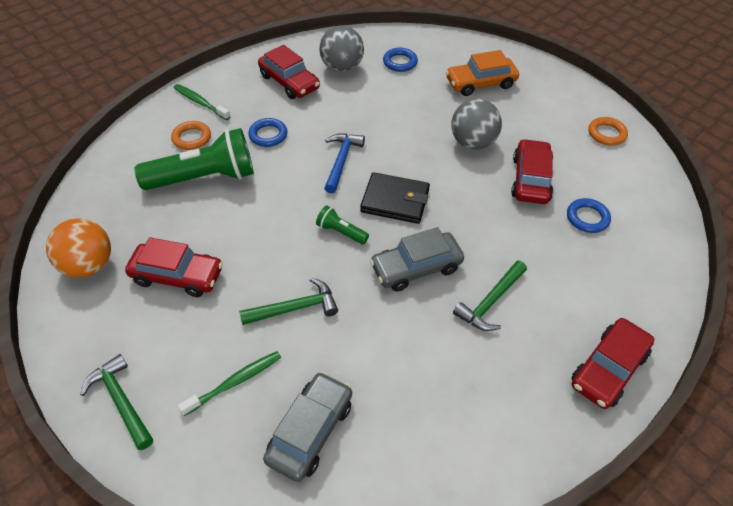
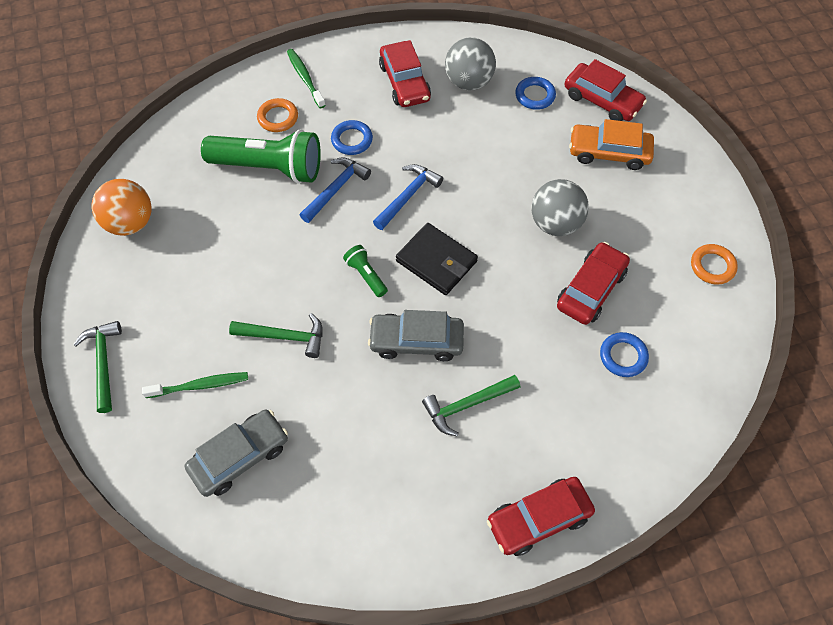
camera: 25 degrees right, 10 degrees up
(177, 276) = (199, 263): red car -> red car (602, 100)
(275, 175) = (336, 189): none -> blue hammer

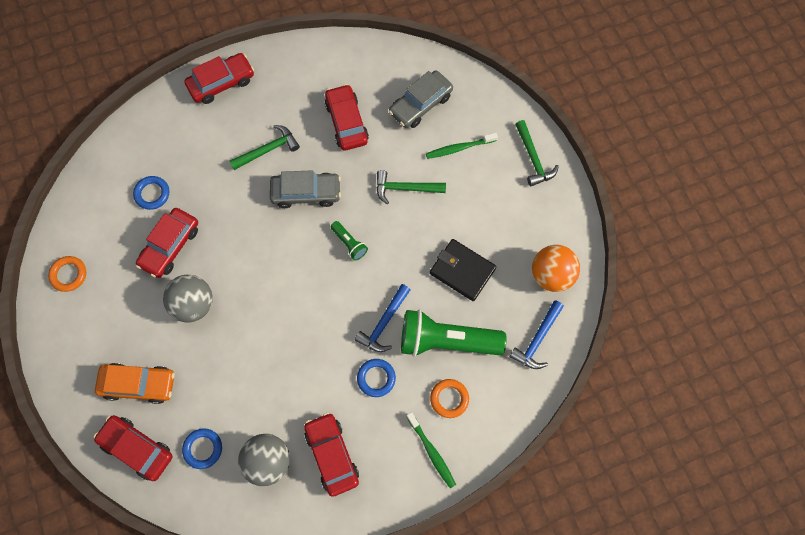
camera: 175 degrees right, 10 degrees up
(352, 437) = (346, 122): none -> red car
(408, 196) = (320, 321): blue hammer -> blue hammer (537, 339)
(436, 261) = (293, 261): black wallet -> black wallet (462, 271)

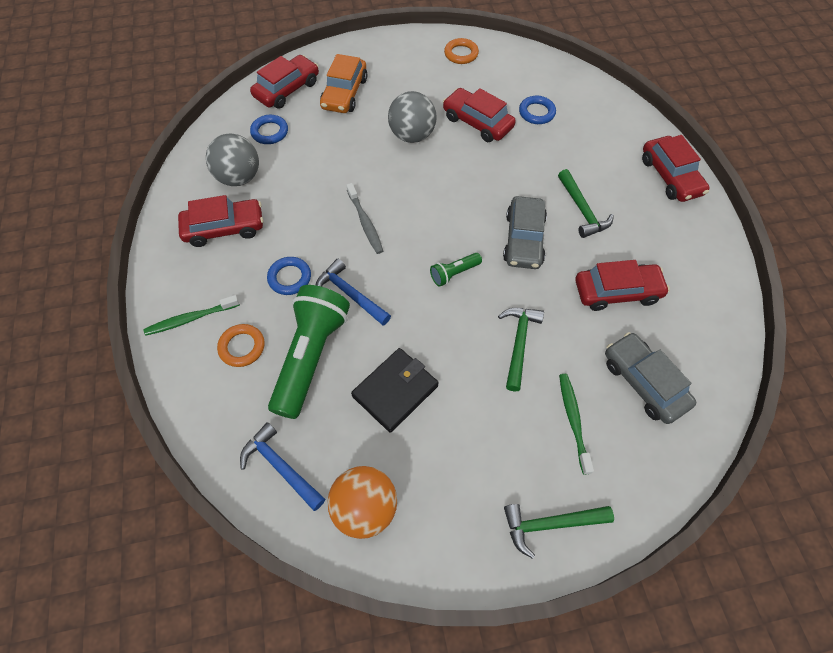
camera: 100 degrees right, 10 degrees down
(307, 326) = (365, 222): none -> grey toothbrush

